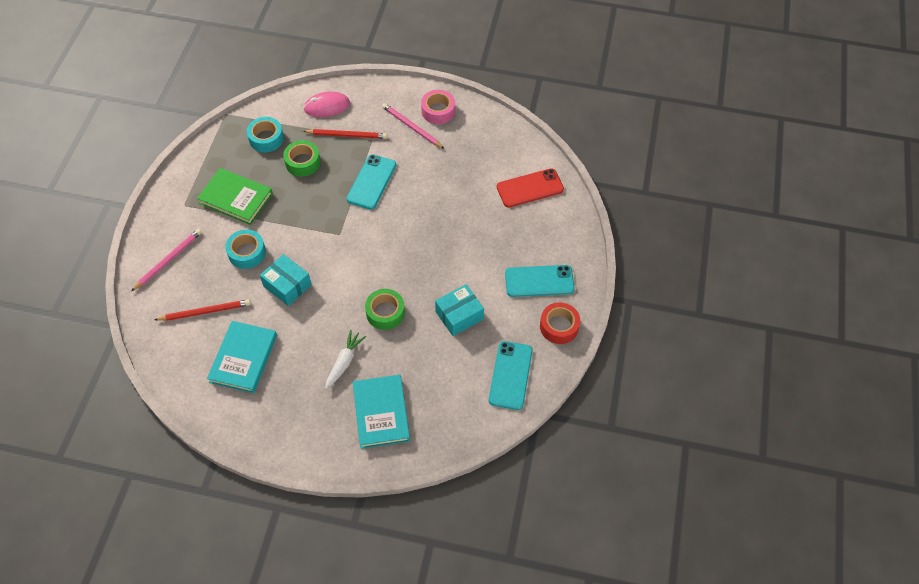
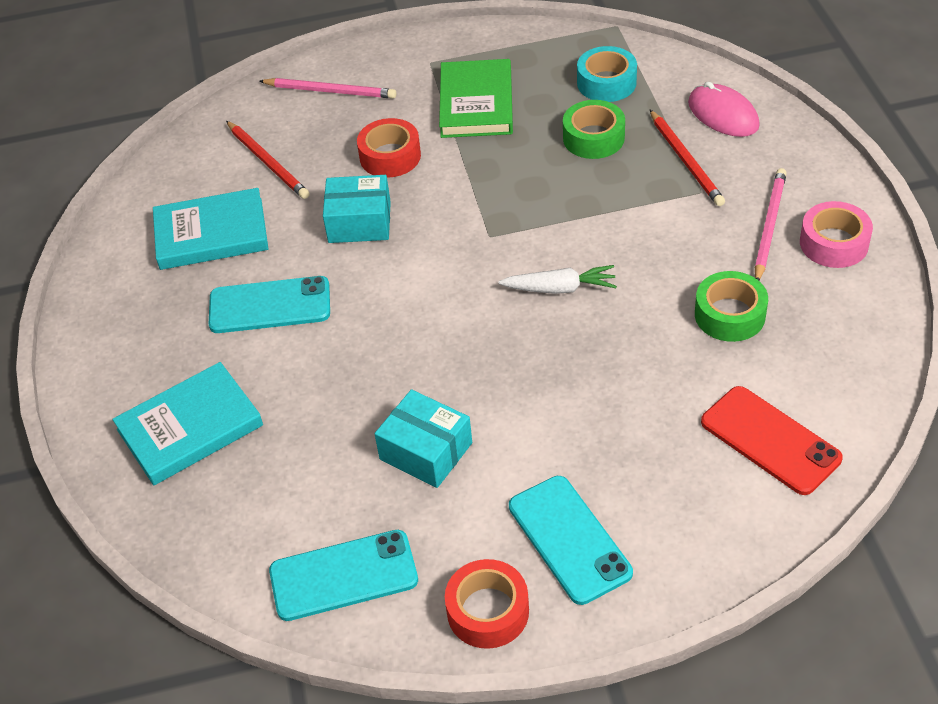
camera: 70 degrees right, 10 degrees down
(247, 253) = (390, 156): turquoise tape -> red tape
(287, 285) = (359, 222): turquoise box -> turquoise box turned 75 degrees clockwise
(344, 362) = (260, 344): white carrot -> white carrot (560, 288)
(371, 182) = (617, 228): turquoise phone -> turquoise phone (270, 305)
(385, 312) = (376, 353): green tape -> green tape (729, 315)

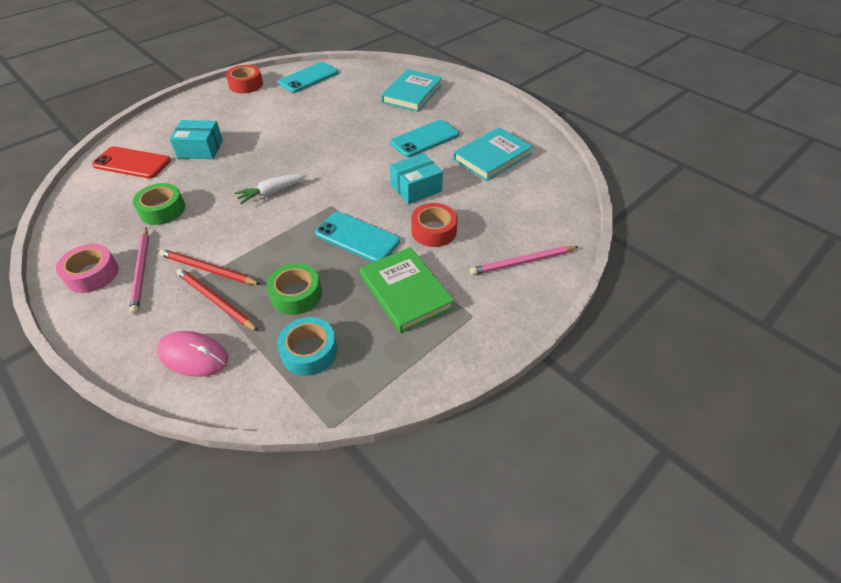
camera: 145 degrees right, 0 degrees up
(267, 162) = (507, 201): red pencil -> red pencil (208, 270)
(426, 451) = (301, 115): turquoise box -> turquoise box (200, 149)
(569, 539) = (221, 109): turquoise phone -> turquoise phone (357, 237)

